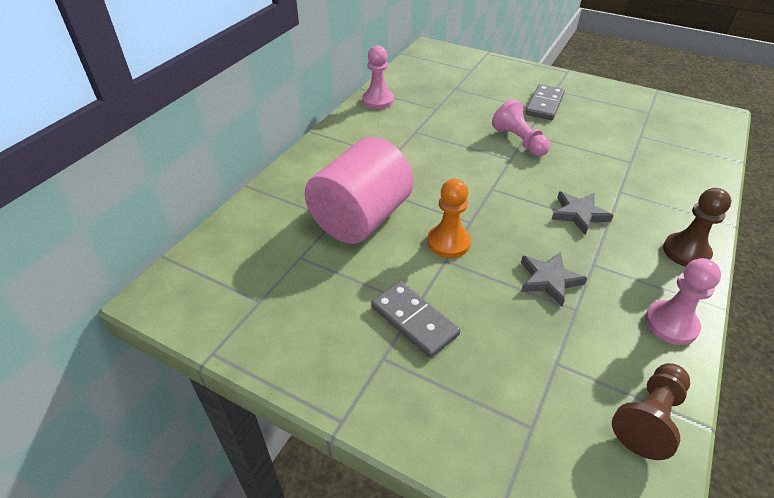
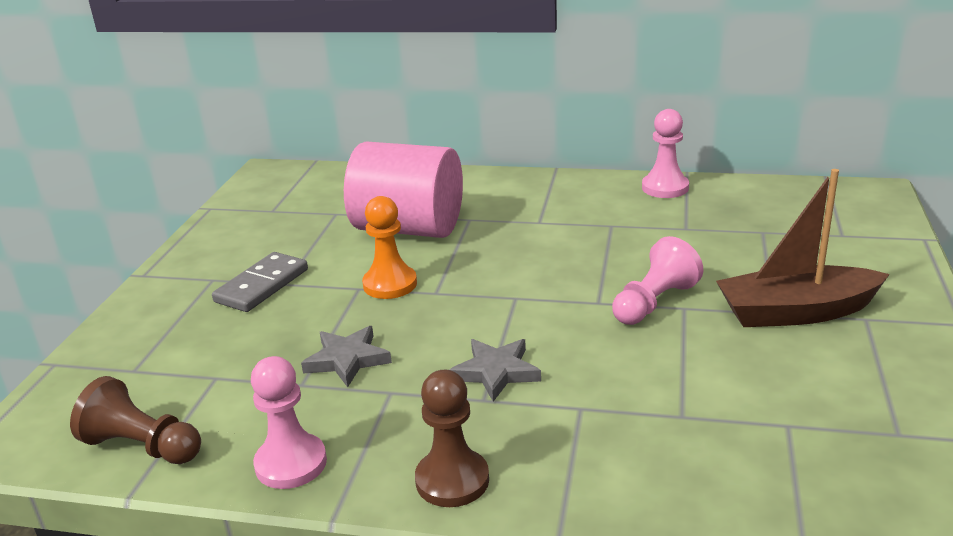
camera: 75 degrees right, 15 degrees down
(544, 104) = (796, 312): grey domino -> brown boat

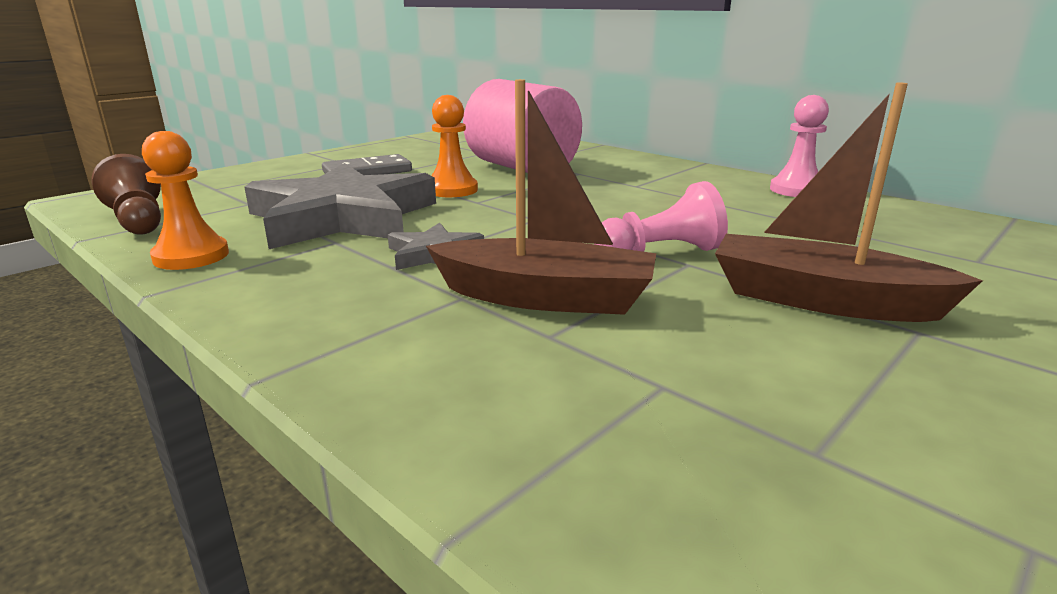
camera: 30 degrees right, 5 degrees down
(291, 463) = (191, 256): pink pawn -> orange pawn
(347, 360) = (343, 217): grey star -> grey star, size x2.25
(452, 480) = (267, 304): brown pawn -> none
(636, 383) = (545, 297): none -> brown boat

